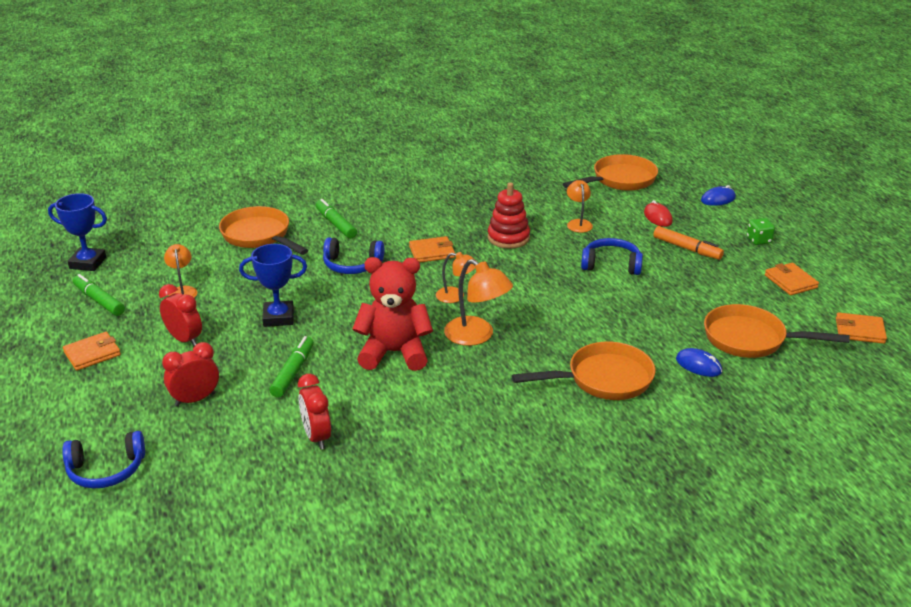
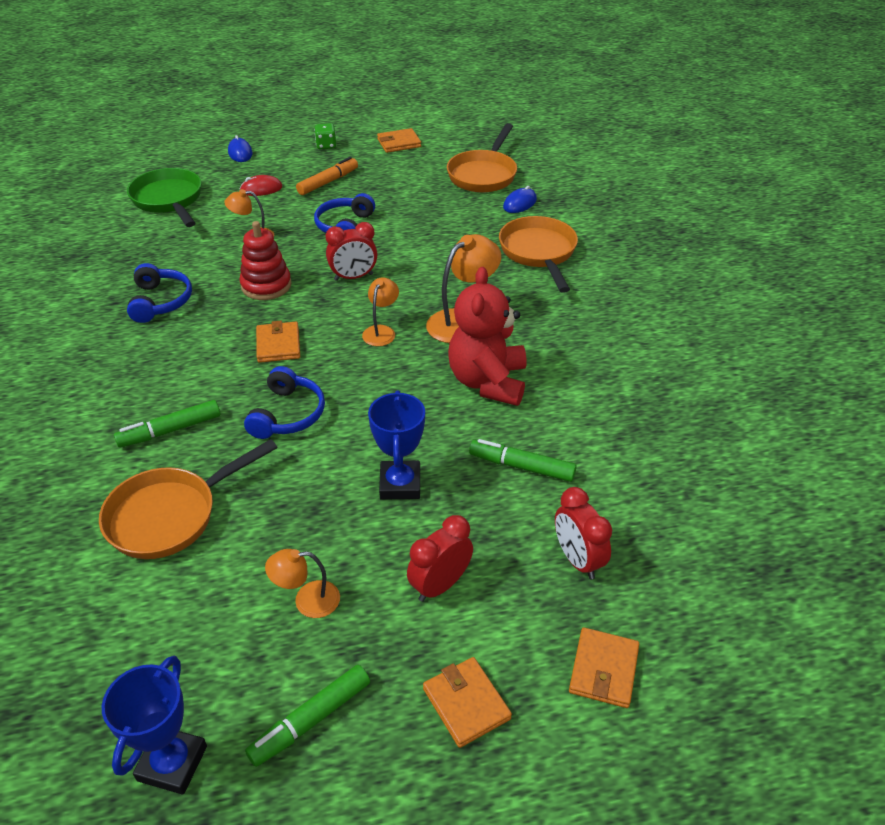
camera: 85 degrees left, 10 degrees up
(106, 470) = (726, 641): blue headphones -> blue headphones (160, 301)
(316, 437) = (640, 444): red clock -> red clock (353, 277)
(620, 180) = (169, 200): orange pan -> green pan
(859, 331) = (476, 128): orange wallet -> orange wallet (603, 670)

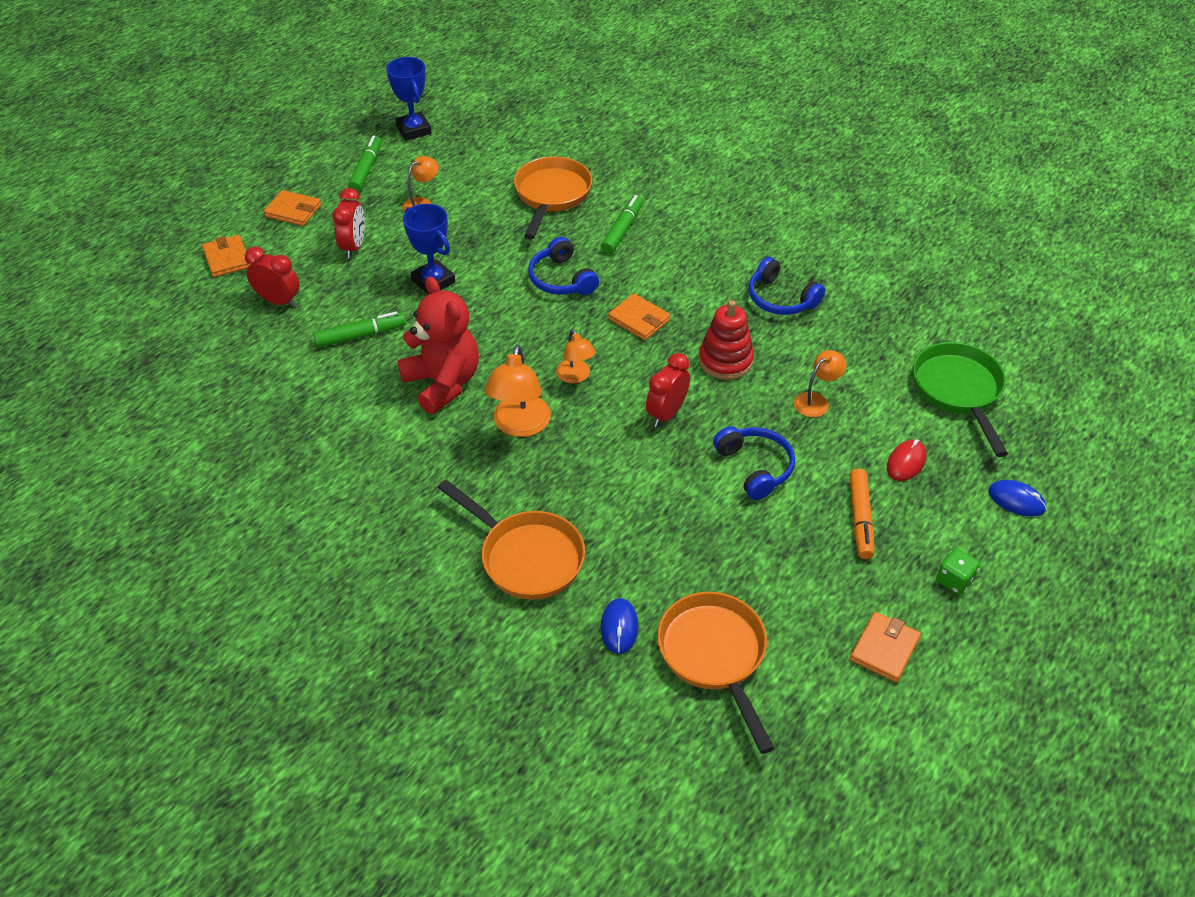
camera: 140 degrees right, 5 degrees up
(169, 200) = (958, 391): green pan -> green pan turned 120 degrees counterclockwise

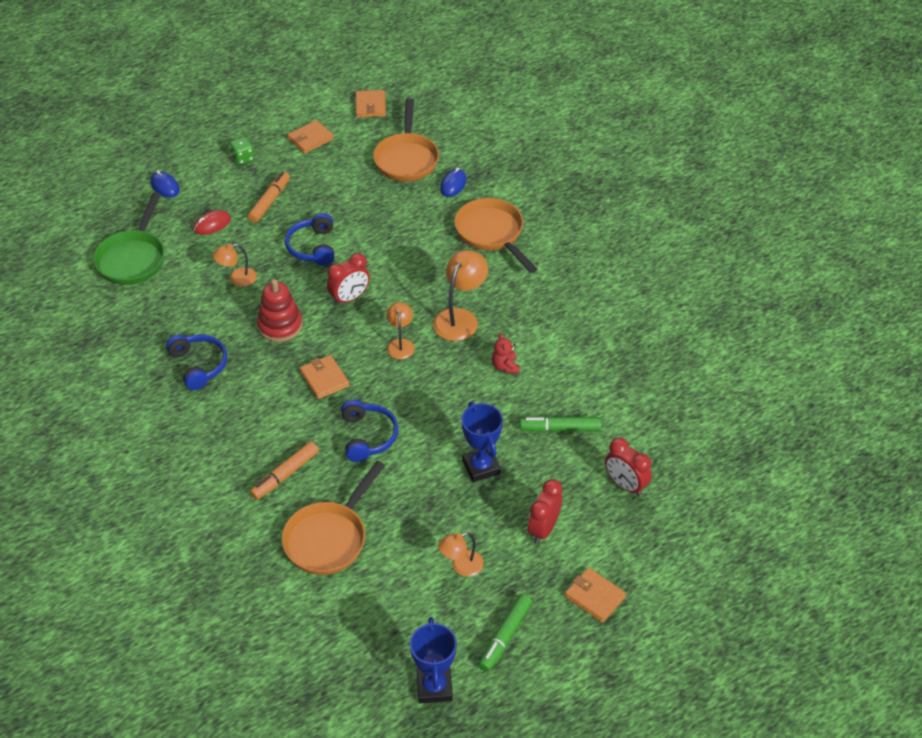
camera: 160 degrees left, 0 degrees up
(227, 258) = (669, 550): orange wallet -> orange wallet (370, 106)
(443, 383) = (505, 367): red teddy bear -> red teddy bear, size x0.44
(622, 230) = (285, 475): green marker -> orange marker

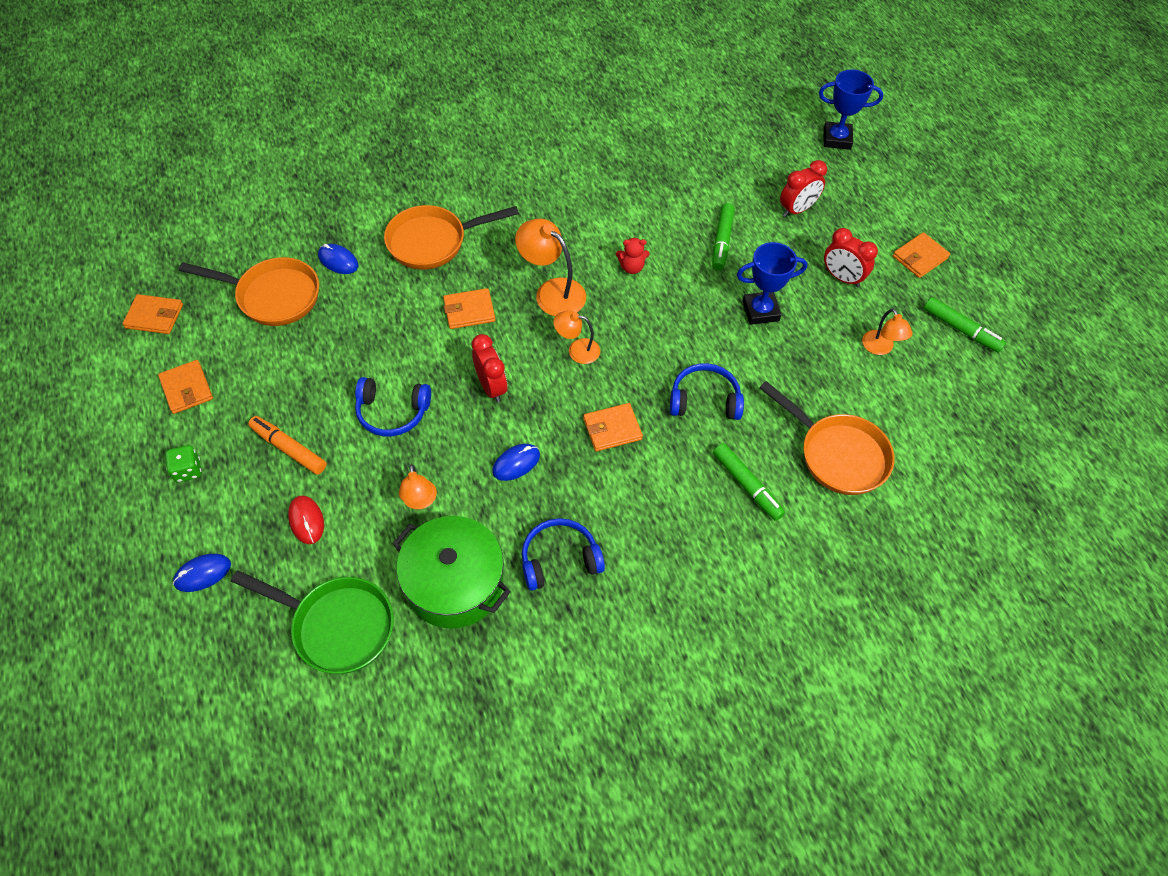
camera: 80 degrees left, 10 degrees up
(172, 311) = (454, 583): none -> green pot
(280, 326) = (516, 463): red stacking toy -> blue mouse
(285, 475) = (747, 485): orange marker -> green marker
(424, 270) = (469, 311): none -> orange wallet
(434, 687) = (1016, 393): blue trophy -> blue trophy (837, 139)

